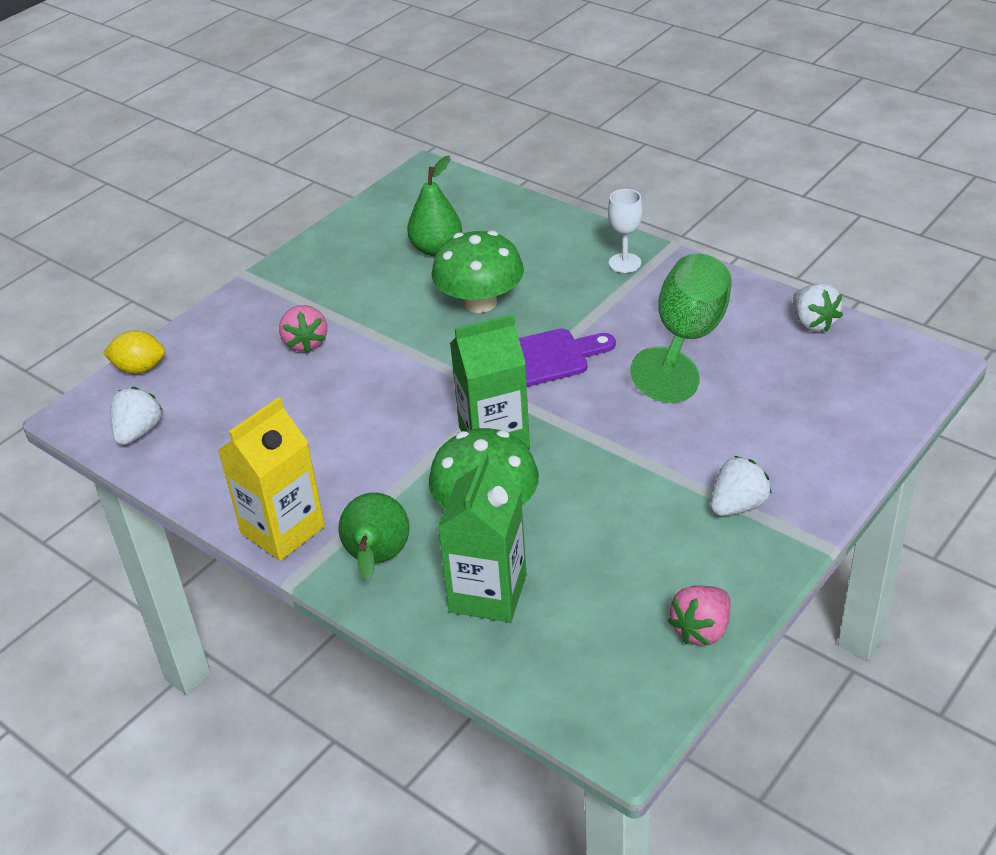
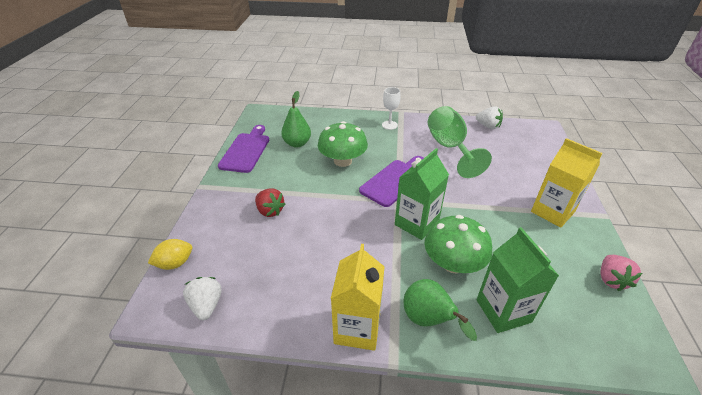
camera: 35 degrees left, 0 degrees up
(305, 343) = (270, 211): pink strawberry -> red strawberry
(350, 237) = (246, 150): none -> purple cutting board
(738, 505) = (552, 212): white strawberry -> yellow carton

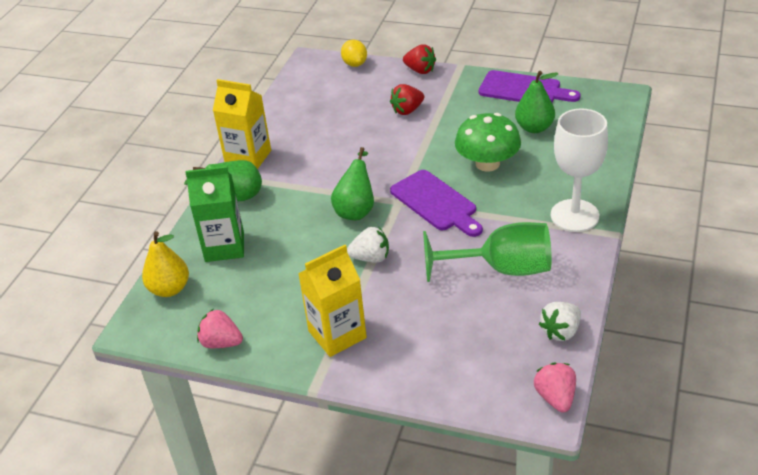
camera: 105 degrees right, 0 degrees up
(202, 210) = (420, 70): none -> red strawberry
(206, 305) = (304, 83): white strawberry -> white strawberry (371, 258)
(389, 125) = (574, 215): white goblet -> white goblet, size x1.88
(416, 223) = (356, 210): green carton -> green pear
(453, 263) = (291, 226): green mushroom -> none
(534, 126) = (555, 397): none -> pink strawberry
(584, 344) = (169, 289): none -> yellow pear

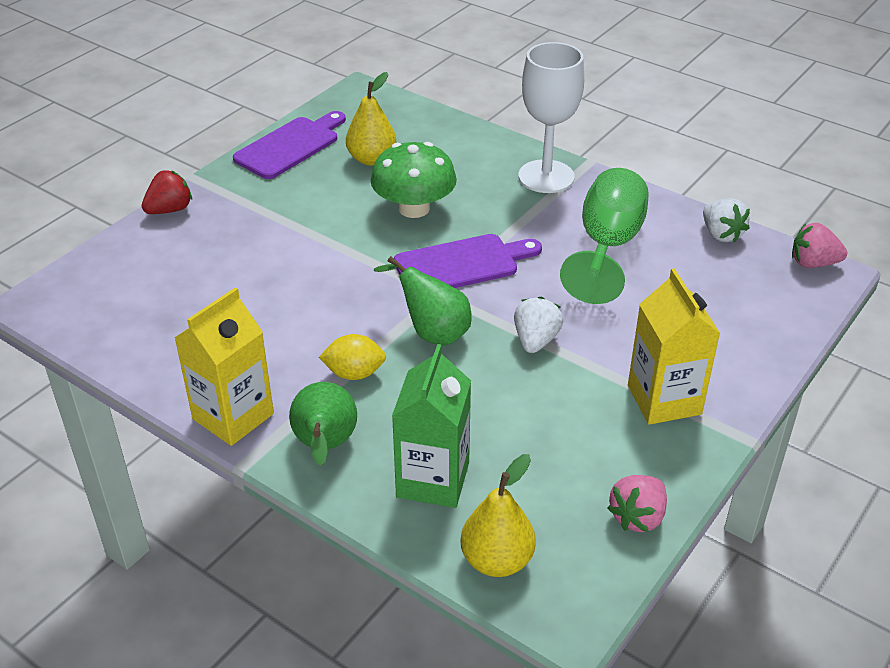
camera: 75 degrees left, 0 degrees up
(355, 64) = (92, 261): yellow lemon -> yellow lemon (354, 373)
(407, 110) = (251, 241): red strawberry -> none
(534, 128) = (372, 159): green pear -> yellow pear

